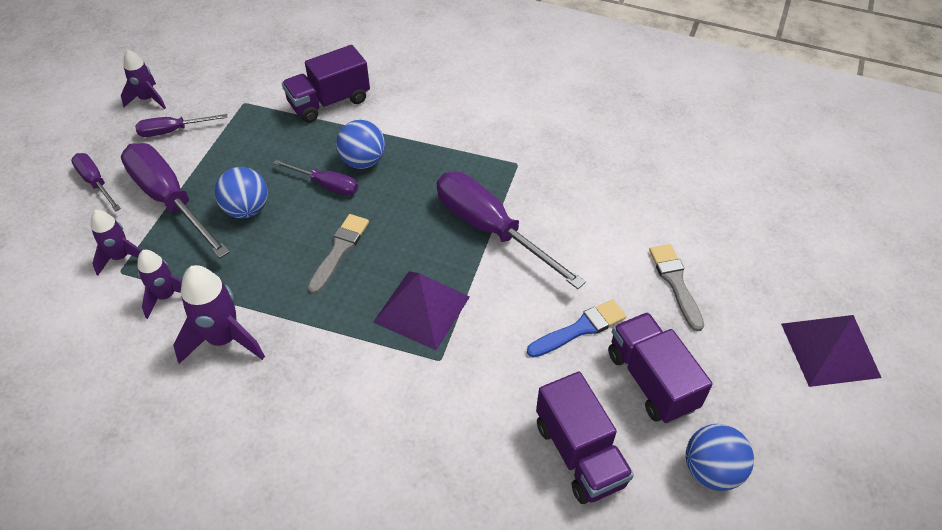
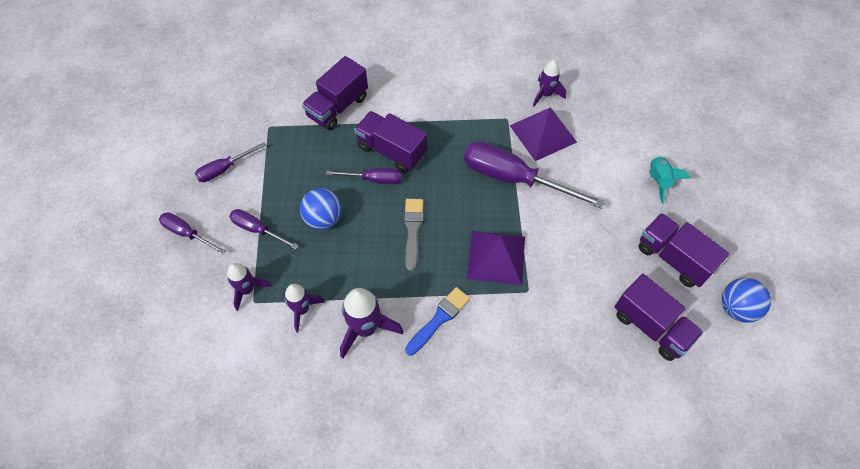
camera: 20 degrees left, 10 degrees up
(148, 99) = (186, 146): purple rocket -> purple rocket (545, 94)
(170, 200) = (257, 230): purple screwdriver -> purple screwdriver, size x0.52
(363, 161) = (391, 151): blue ball -> purple truck
(580, 329) = (611, 236): blue brush -> blue brush (439, 319)
(675, 283) = (658, 180): grey brush -> turquoise rocket
(829, 350) = (774, 198): purple pyramid -> purple pyramid (543, 133)

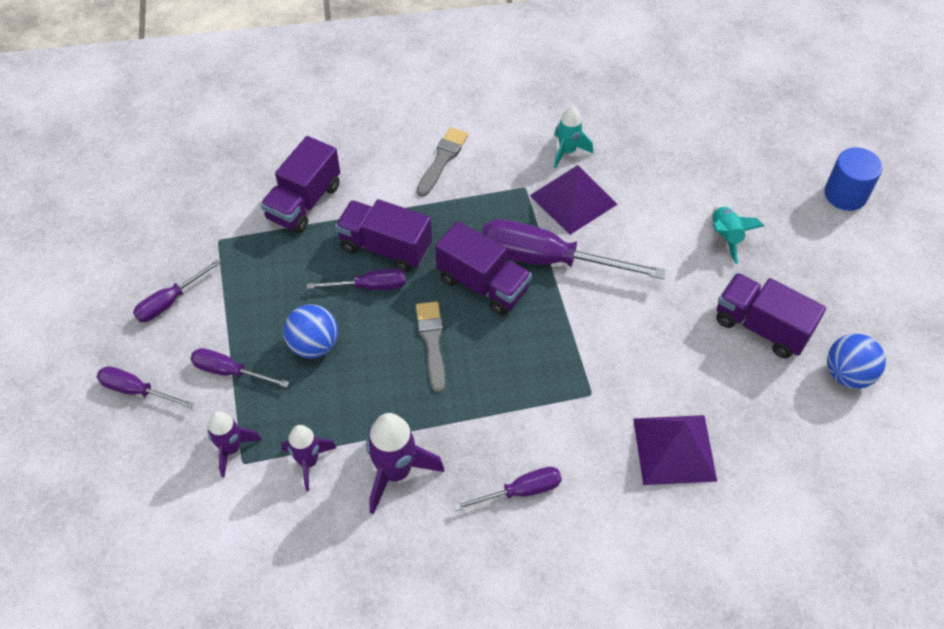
camera: 10 degrees left, 5 degrees down
(439, 319) = (486, 446): blue brush -> none
(448, 88) = (442, 160): none -> grey brush
(458, 360) = (520, 491): none -> purple screwdriver
(496, 257) = (544, 359): purple pyramid -> purple pyramid (674, 449)
(545, 94) = (567, 151): purple rocket -> turquoise rocket
(651, 326) = (750, 412): purple truck -> purple truck (483, 284)
(762, 160) = (845, 194): none -> blue cylinder

